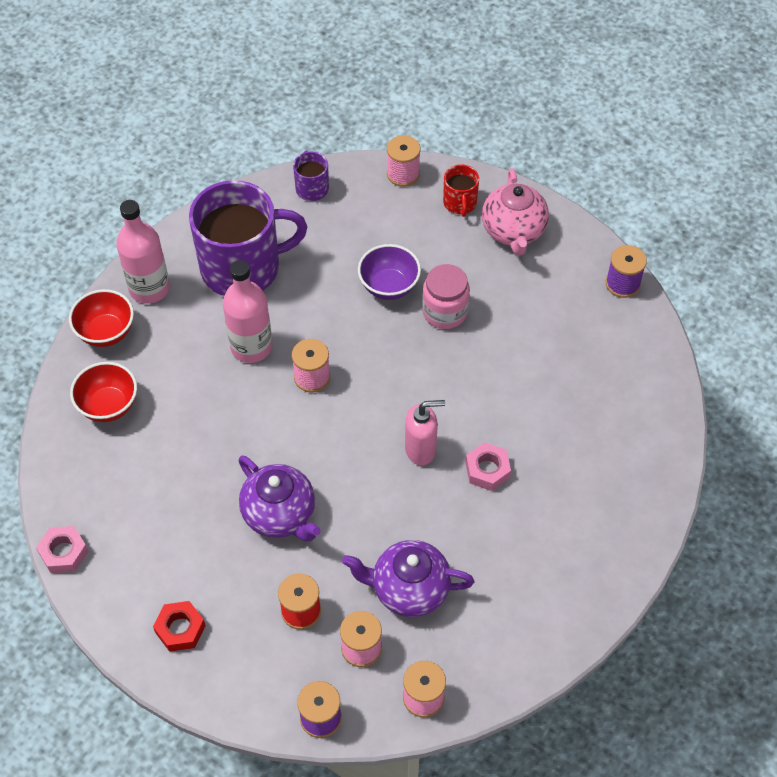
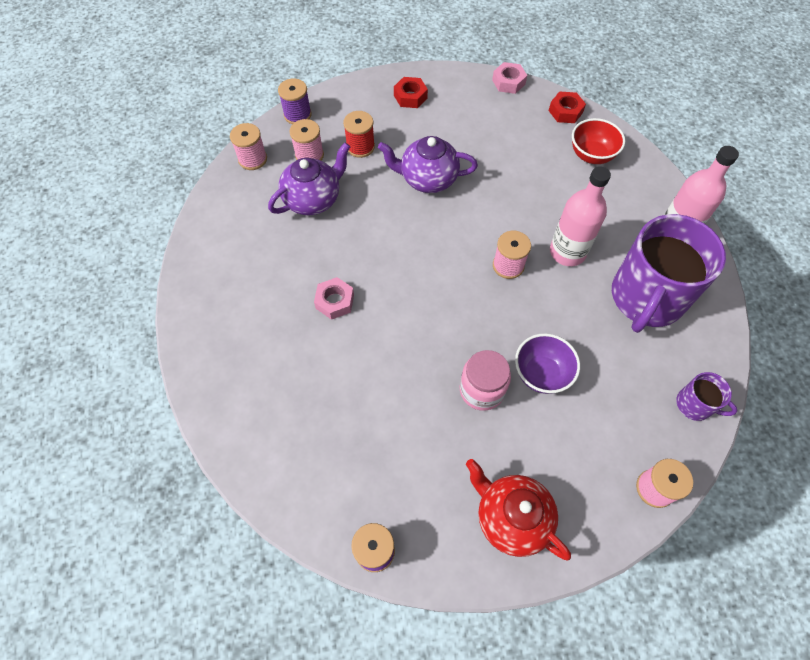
camera: 135 degrees right, 5 degrees up
(63, 468) = (565, 111): none -> red nut
(106, 332) = (654, 188): red bowl -> none
(421, 450) = (390, 279): pink soap dispenser -> none
(460, 203) = (581, 504): red mug -> none
(513, 231) = (511, 518): pink teapot -> red teapot

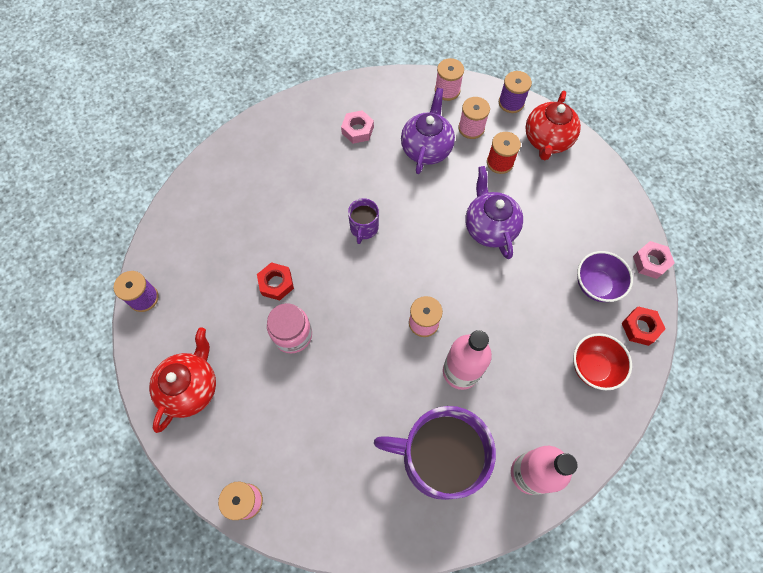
camera: 70 degrees right, 5 degrees up
(313, 199) = (426, 148): purple teapot -> purple teapot turned 105 degrees counterclockwise
(335, 301) = (335, 200): pink nut -> pink nut (357, 130)
(355, 104) = (547, 140): none -> red teapot
(410, 97) = (581, 181): red nut -> red nut (276, 283)
(541, 374) = (323, 379): purple bowl -> purple bowl (596, 285)
(695, 405) = (337, 526): purple mug -> purple mug (364, 228)

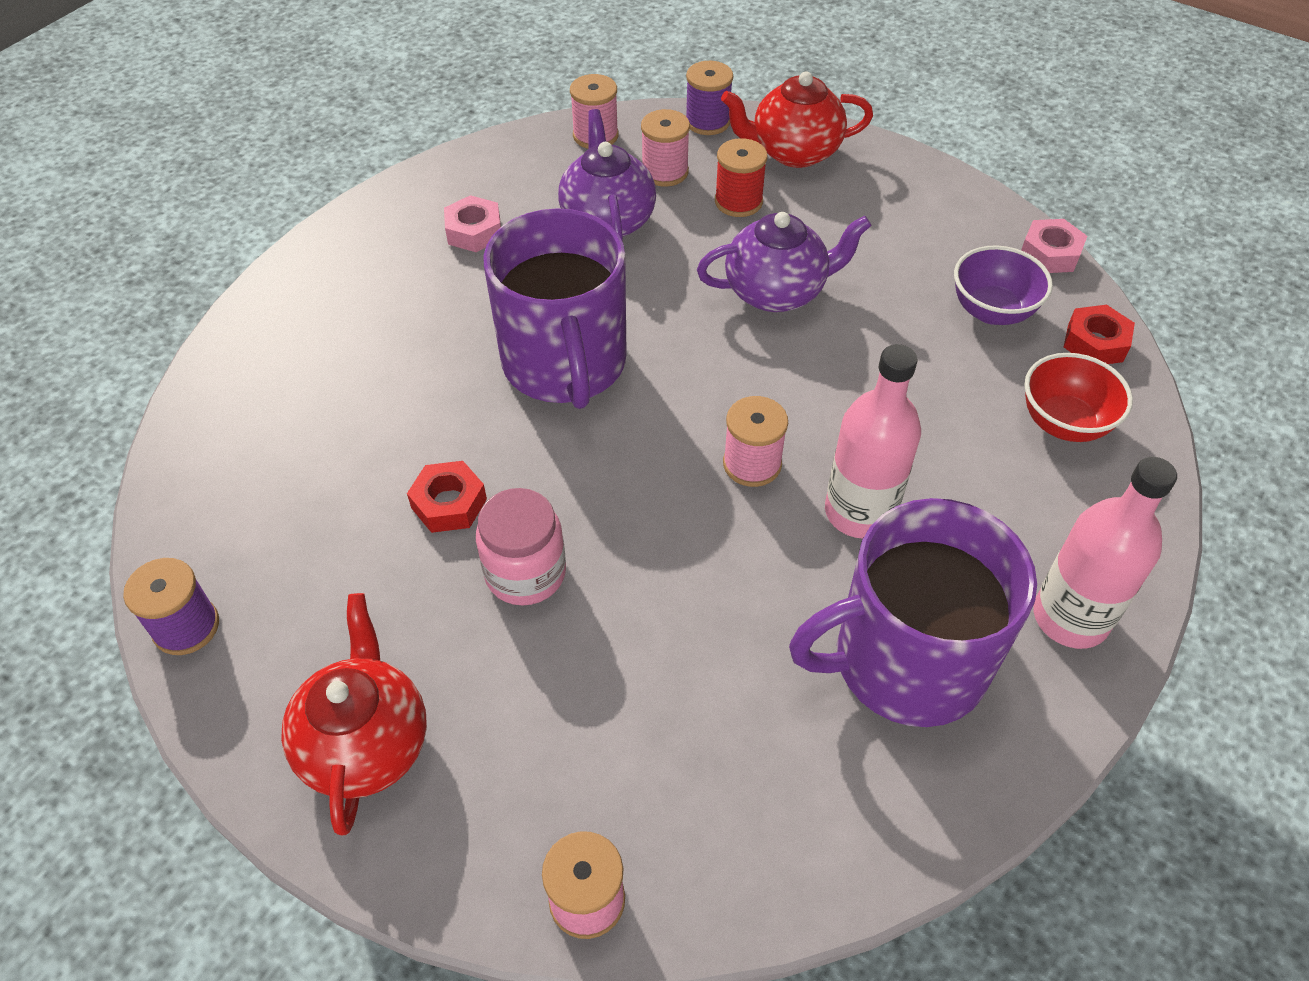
camera: 25 degrees left, 15 degrees down
(364, 228) = (565, 364): purple mug -> purple mug, size x2.27
(489, 227) = (777, 292): purple teapot -> purple teapot turned 120 degrees clockwise
(547, 140) = (793, 152): red teapot -> red teapot turned 90 degrees clockwise

